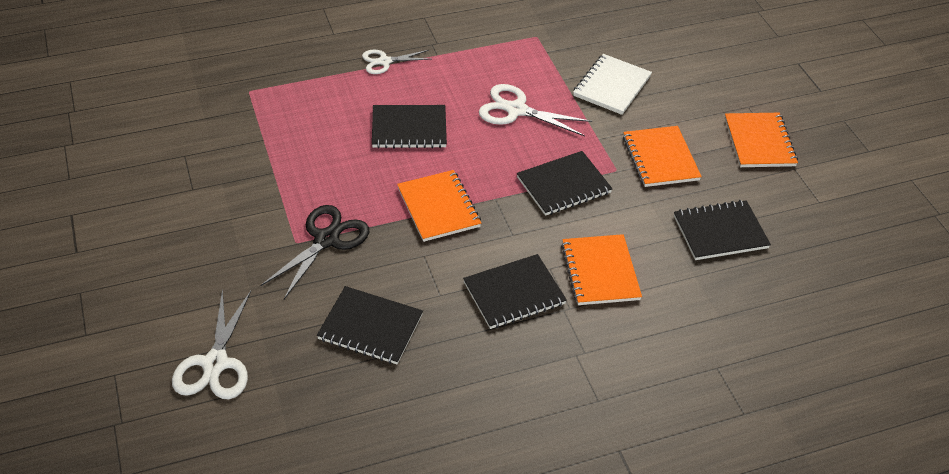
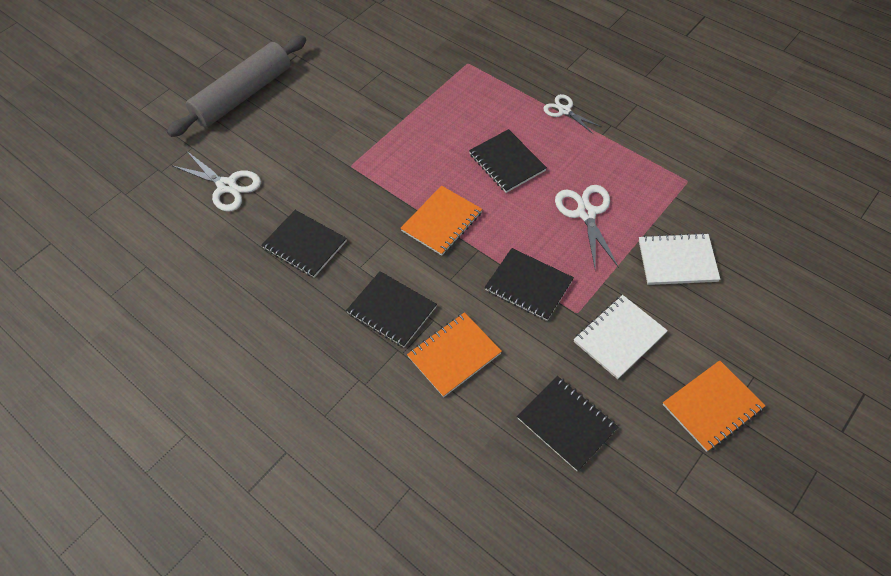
camera: 65 degrees right, 10 degrees up
(81, 290) = (243, 95): none -> grey rolling pin
(215, 363) = (227, 186): white scissors -> white scissors turned 120 degrees counterclockwise
(326, 239) = (364, 179): black scissors -> none
(370, 327) = (305, 245): black notebook -> black notebook turned 45 degrees counterclockwise
(660, 158) = (619, 337): orange notebook -> white notebook

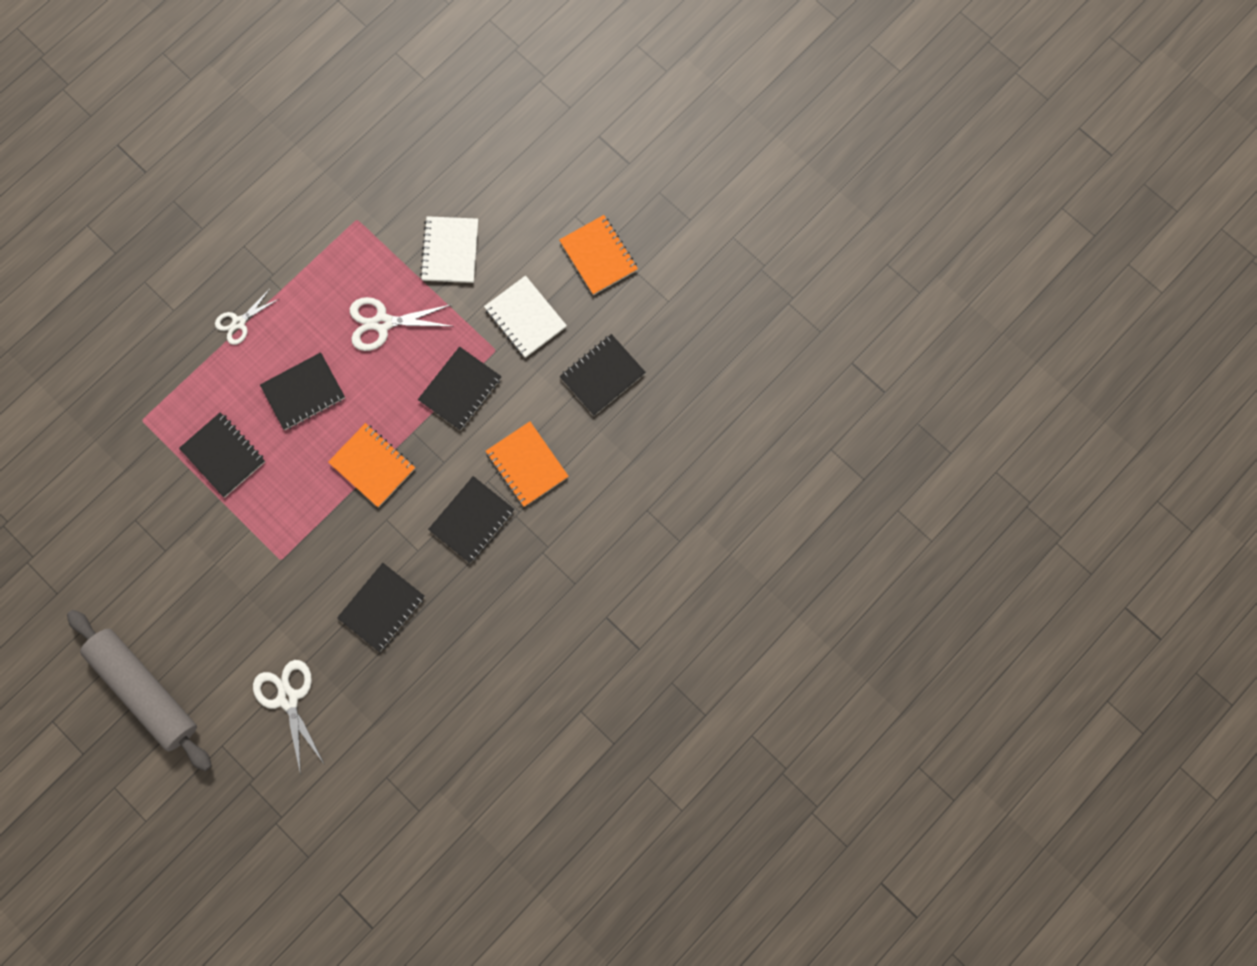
camera: 90 degrees left, 20 degrees up
(227, 186) = (288, 698): white scissors -> white scissors turned 60 degrees counterclockwise
(442, 116) = (223, 455): none -> black notebook

